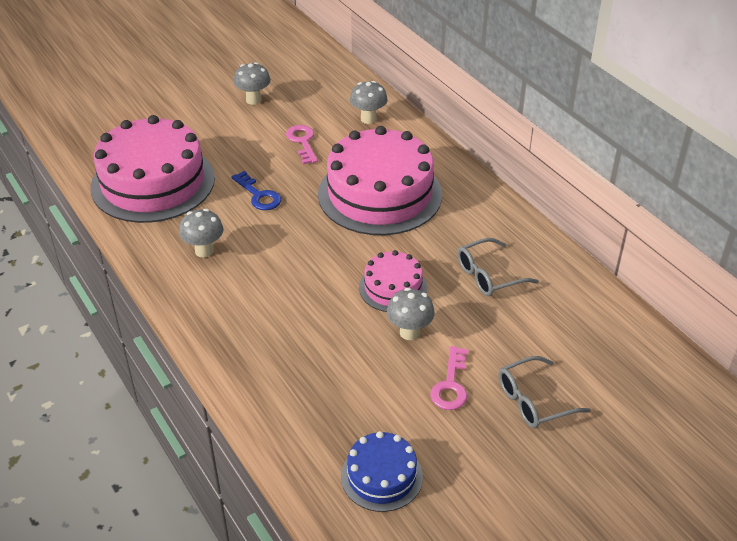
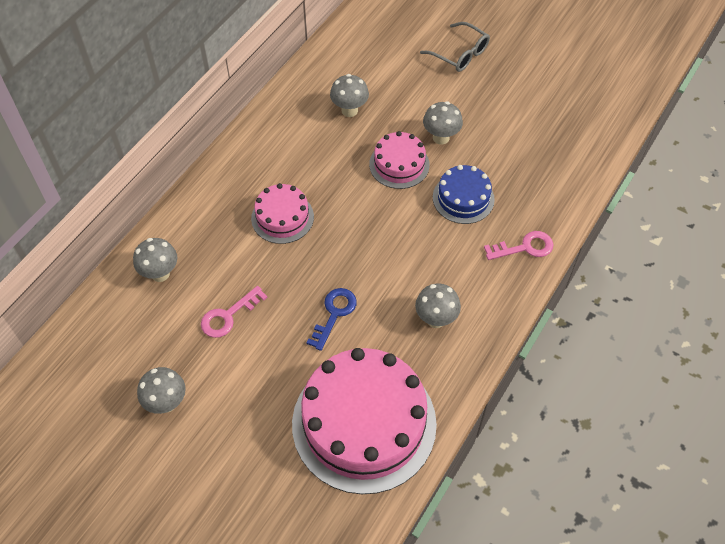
camera: 115 degrees left, 15 degrees up
(380, 194) = (282, 217): pink cake -> pink cake, size x0.50
(381, 476) = (575, 109): blue cake -> blue cake (463, 198)
(450, 385) = (475, 99): pink key -> pink key (524, 247)
(488, 275) = (349, 110): grey glasses -> grey mushroom

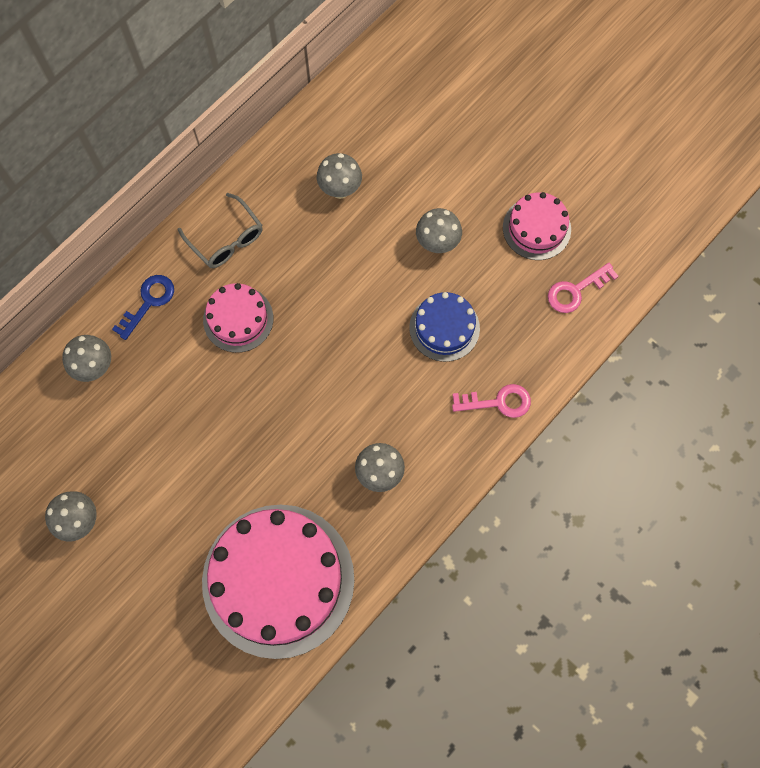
camera: 10 degrees right, 15 degrees up
(228, 316) = (159, 431): pink key -> pink key (576, 291)
(334, 314) = (272, 448): blue key -> blue key (148, 302)
(399, 164) = (382, 271): pink cake -> pink cake (536, 228)
(460, 54) = (486, 130): grey glasses -> grey glasses (226, 239)

